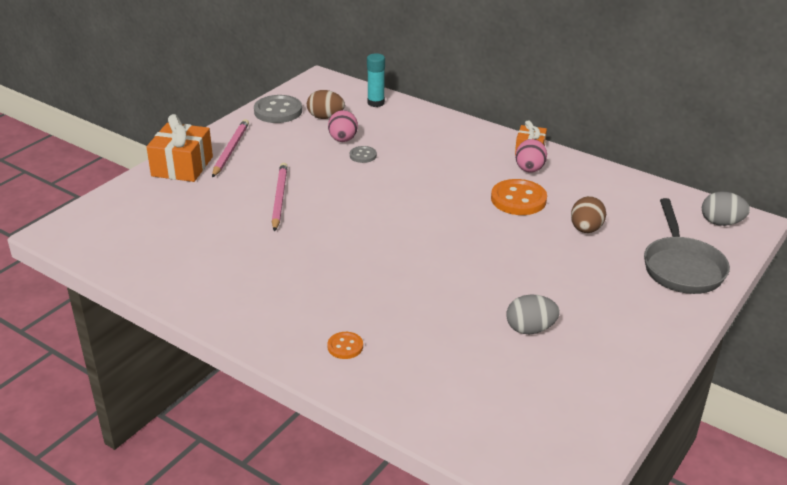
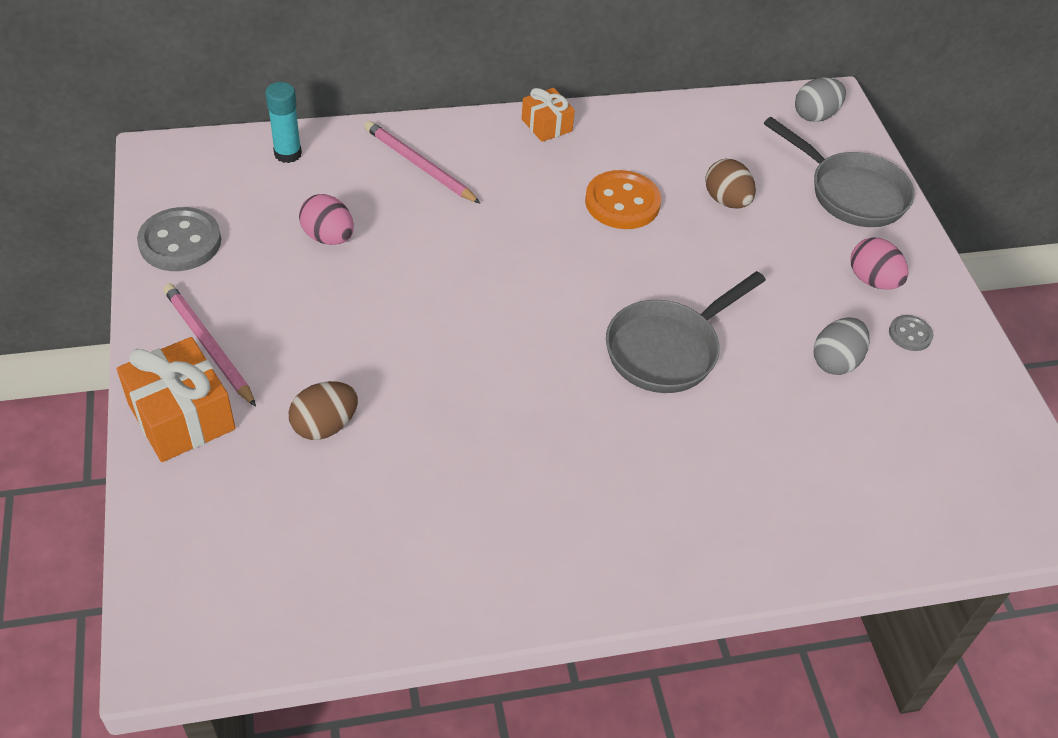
camera: 50 degrees left, 15 degrees up
(279, 198) = (378, 377): pink pencil -> pink pencil (419, 165)
(325, 117) = (257, 214): brown egg -> brown egg (325, 426)
(345, 346) = (721, 520): orange button -> none
(363, 155) = (385, 246): grey button -> grey button (910, 334)
(438, 268) = (668, 349): none -> grey pan
(529, 170) = (581, 154): pink egg -> pink egg (872, 280)

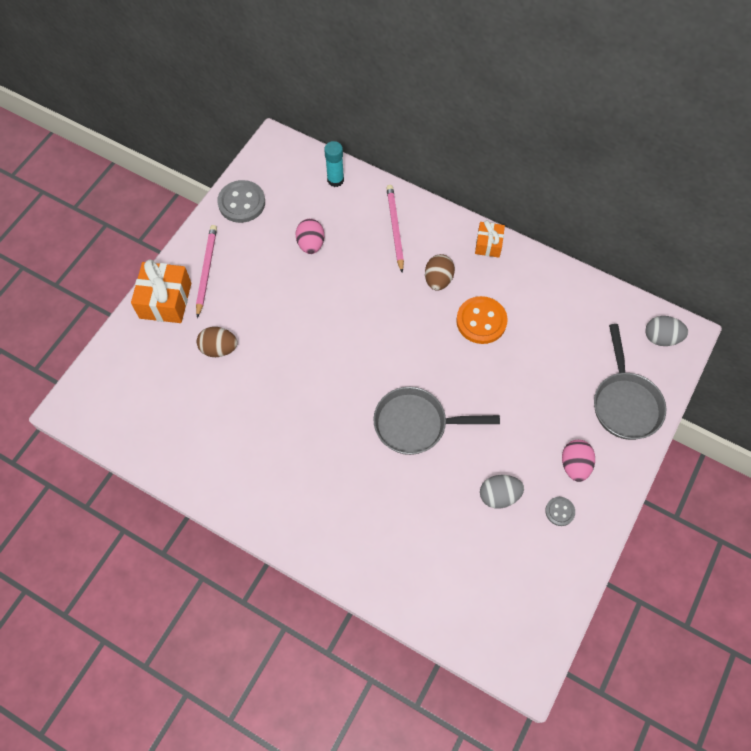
camera: 45 degrees right, 15 degrees up
(726, 201) = (542, 359): brown egg -> brown egg (438, 280)

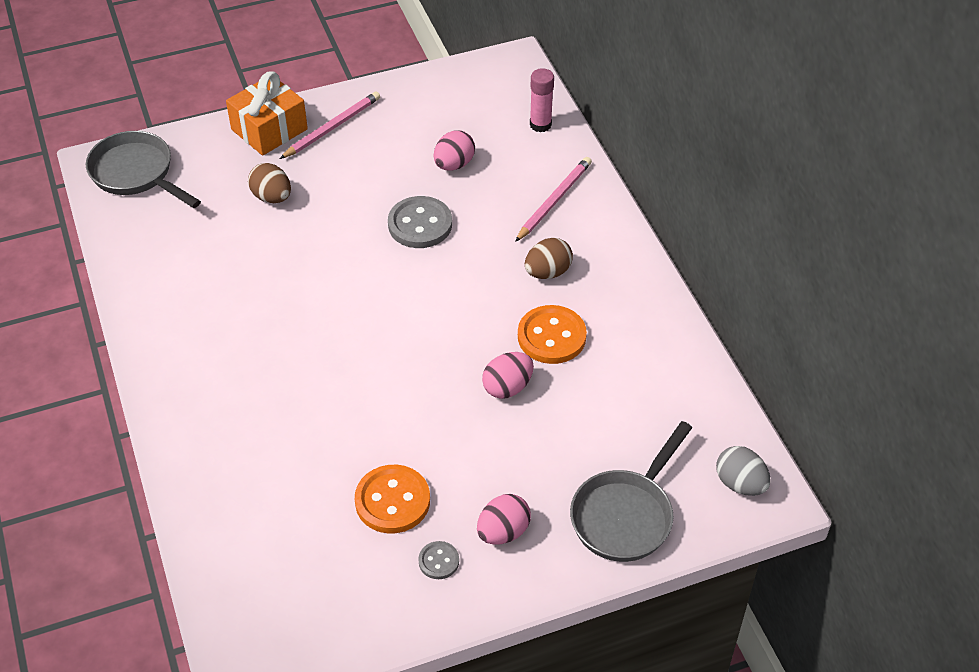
camera: 40 degrees right, 15 degrees down
(241, 203) = (427, 92): grey button -> grey button (420, 224)
(335, 180) = (540, 124): turquoise glue stick -> pink glue stick
(416, 424) = (382, 381): grey pan -> grey pan (136, 174)
(488, 244) = (638, 274): orange gift -> none
(489, 373) = (507, 387): none -> pink egg
(499, 495) = (392, 501): grey egg -> orange button

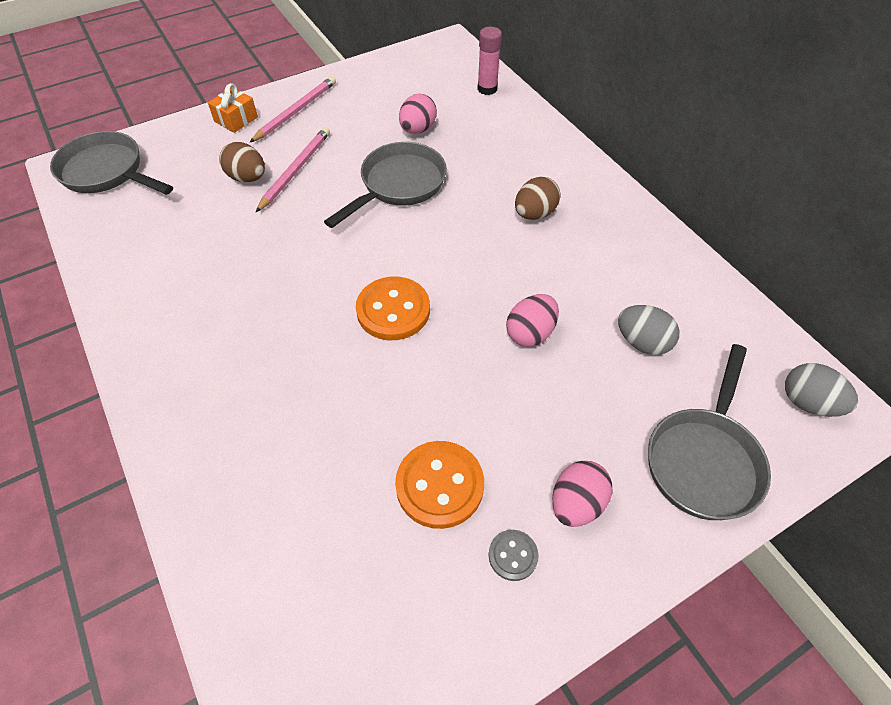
camera: 10 degrees left, 5 degrees up
(269, 129) = (236, 119): orange gift -> orange gift, size x0.59
(420, 224) = (398, 185): grey button -> grey pan
(551, 336) = (558, 275): orange button -> orange button (393, 310)
(554, 201) = (519, 150): pink pencil -> pink pencil (295, 170)
(609, 410) = (642, 342): none -> grey egg

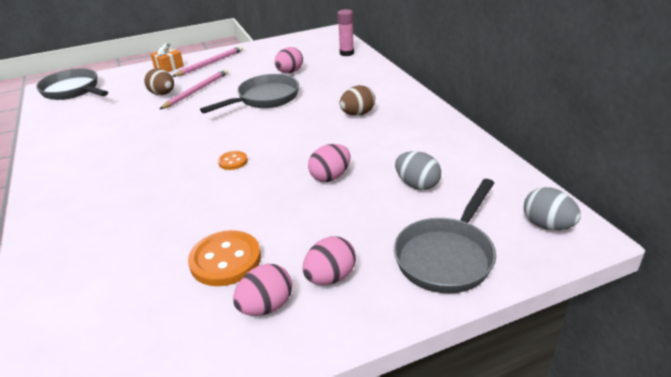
camera: 10 degrees right, 20 degrees down
(393, 310) = (233, 161): orange button -> orange button, size x0.53
(513, 555) = (266, 306): grey button -> pink egg

